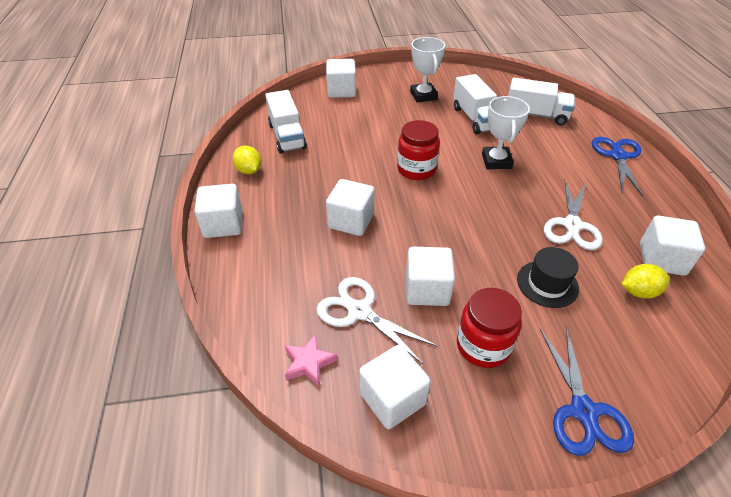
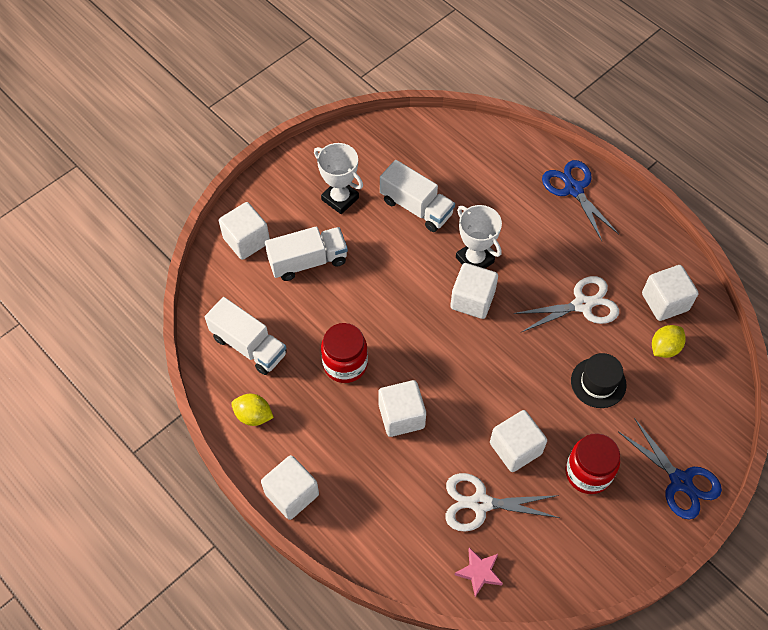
camera: 35 degrees left, 15 degrees up
(392, 398) = (557, 558): white cube -> white cube (472, 300)
(416, 169) = (411, 315): red jar -> red jar (345, 364)
(536, 115) = (470, 168): white truck -> white truck (308, 261)
(572, 225) = (582, 305): white scissors -> white scissors turned 90 degrees counterclockwise

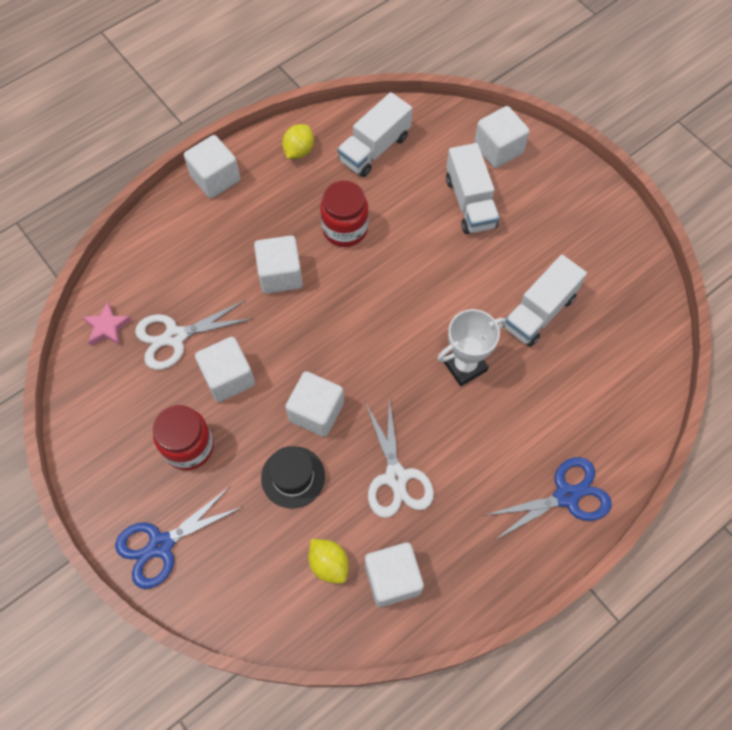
camera: 95 degrees right, 5 degrees up
(340, 199) = (551, 236): white trophy -> none
(472, 300) = (411, 357): white cube -> white cube (316, 412)
(480, 503) = (175, 337): white scissors -> white scissors turned 120 degrees counterclockwise

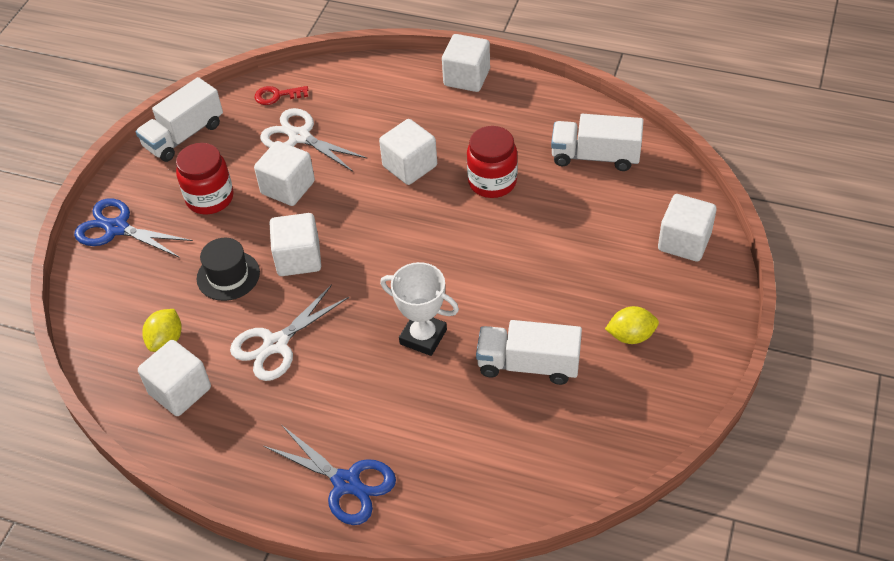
camera: 60 degrees right, 15 degrees down
(107, 327) = (277, 95): pink star -> red key
(299, 151) = (543, 111): yellow lemon -> yellow lemon (631, 336)
(470, 202) = (602, 252): white truck -> white truck (184, 135)

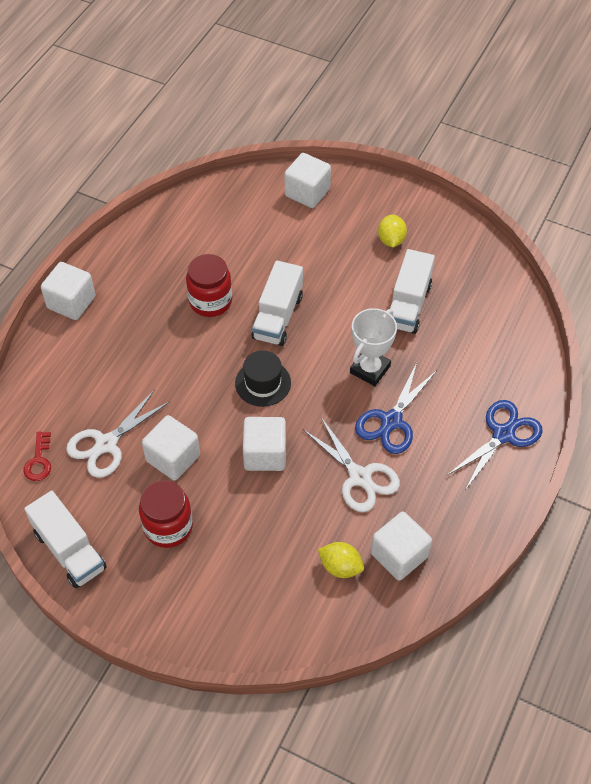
camera: 85 degrees left, 5 degrees up
(117, 228) = (187, 615): blue scissors -> blue scissors (391, 421)
(228, 275) = (273, 513): black hat -> black hat (263, 383)
(410, 166) = (173, 358): white cube -> none
(595, 156) = (201, 229): white truck -> white truck (278, 317)

